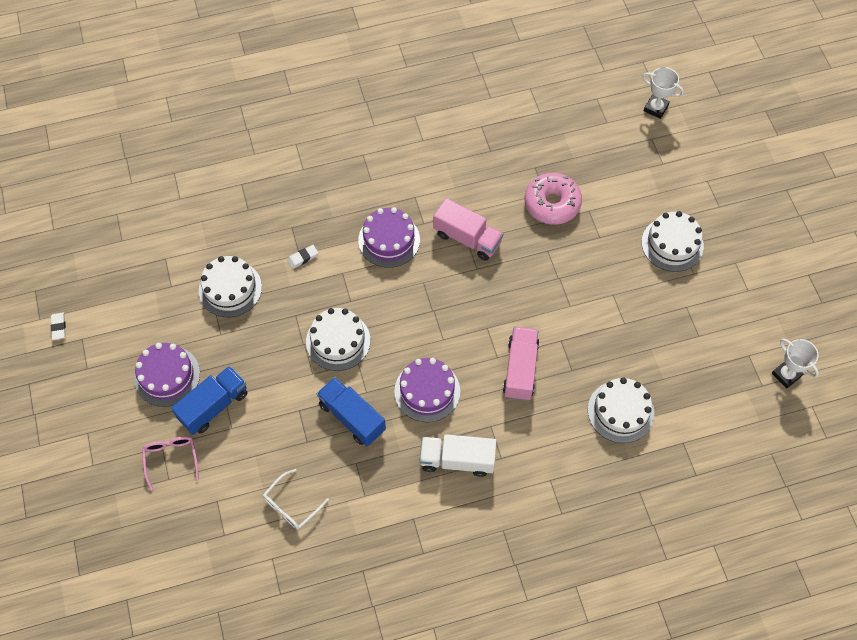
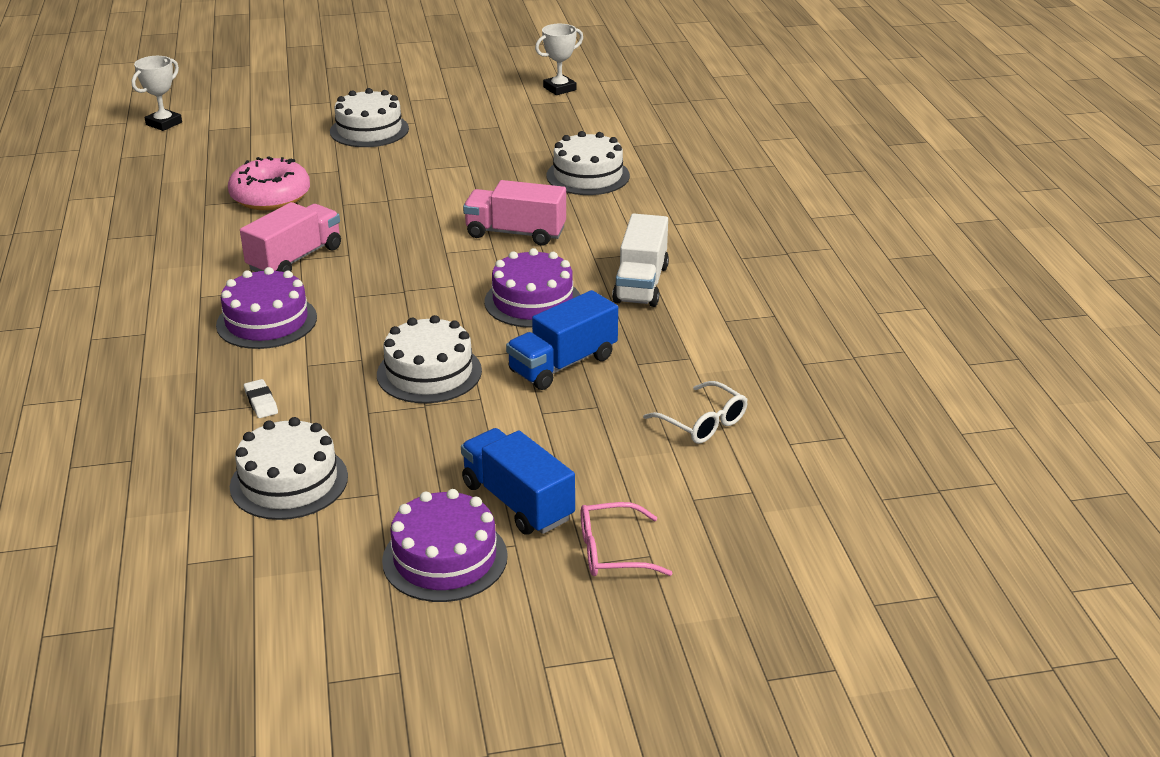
camera: 85 degrees left, 30 degrees down
(59, 327) = (287, 720): white eraser -> none

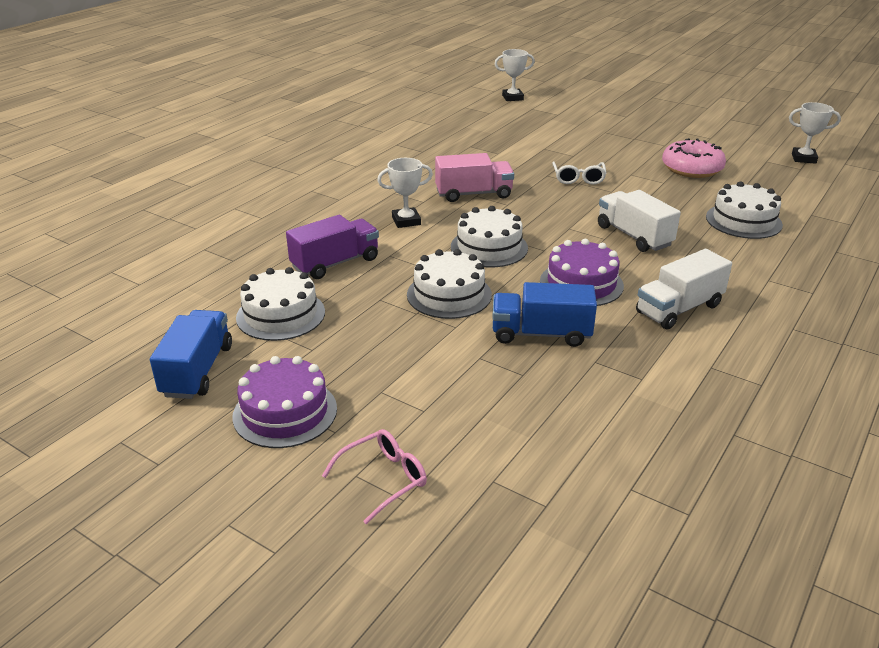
camera: 45 degrees right, 0 degrees up
(261, 402) = (335, 263): white eraser -> purple truck
(266, 321) = (406, 221): purple cake -> white trophy
(270, 196) = (512, 155): pink donut -> pink donut (692, 168)
(369, 130) = (627, 140): white cake -> white cake (489, 247)
(515, 233) = (634, 236): pink truck -> white truck
(517, 501) = (378, 405): blue truck -> blue truck (198, 370)
(612, 552) = (383, 479): pink glasses -> pink glasses turned 105 degrees clockwise
(703, 423) = (582, 431): white glasses -> white glasses (578, 178)

